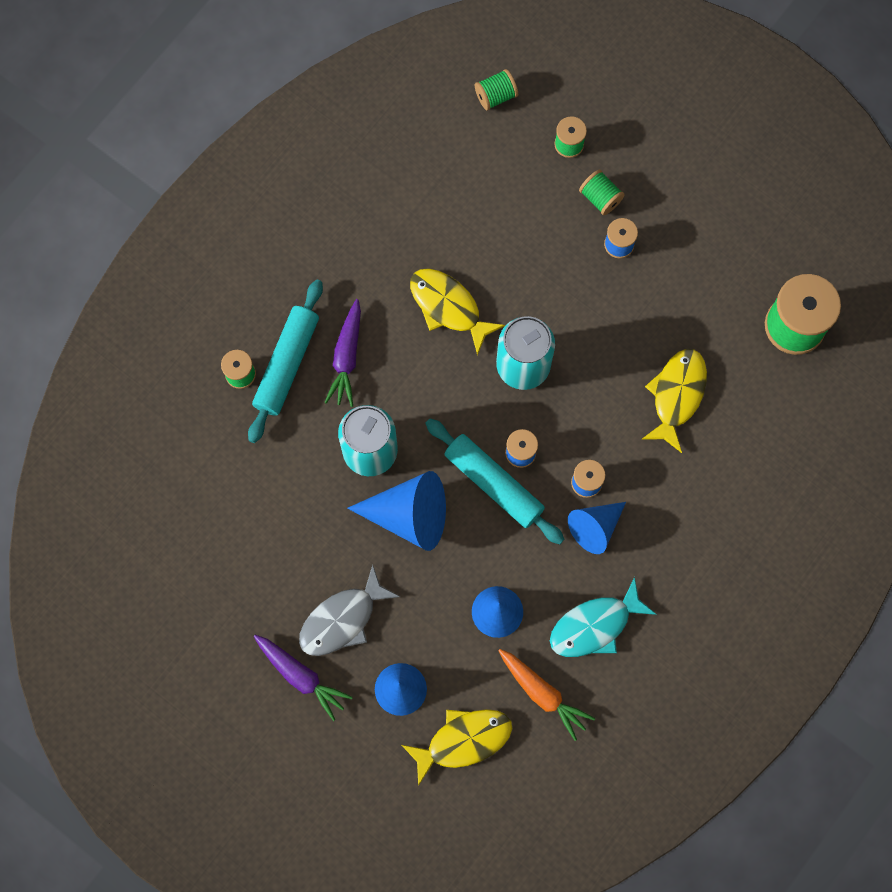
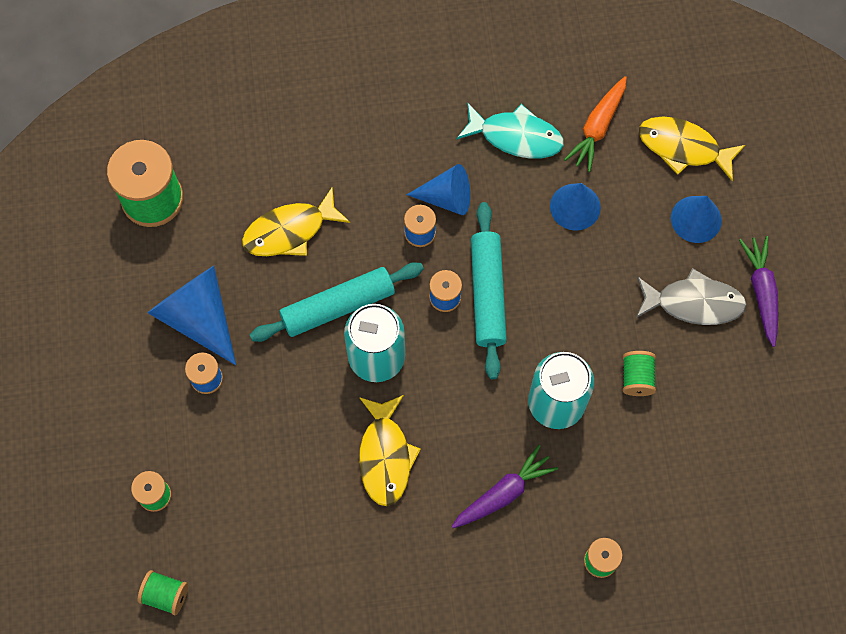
camera: 135 degrees left, 5 degrees down
(287, 364) = (556, 532): turquoise rolling pin -> turquoise rolling pin (338, 306)
(409, 515) = (572, 329): blue cone -> blue cone (198, 316)
(542, 693) = (597, 127): orange carrot -> orange carrot turned 150 degrees counterclockwise
(600, 198) = (180, 428): green spool -> green spool (636, 378)

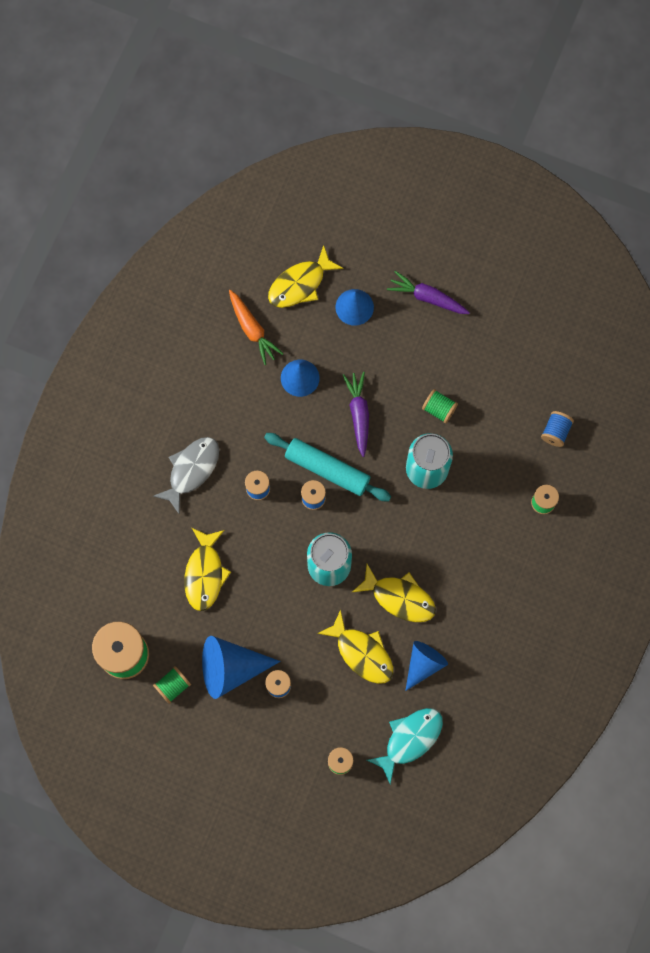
camera: 60 degrees left, 5 degrees up
(165, 595) = (411, 789): green spool -> green spool (173, 686)
(296, 449) = (362, 653): none -> yellow fish
(338, 306) = (278, 571): turquoise rolling pin -> none
(447, 198) = (243, 456): blue cone -> blue cone (423, 664)
(503, 493) = (466, 536): purple carrot -> purple carrot (359, 414)
(516, 136) = (226, 386): turquoise fish -> turquoise fish (410, 739)
(694, 303) = (410, 343): grey fish -> grey fish (191, 470)
(696, 528) = (555, 432): none -> blue spool

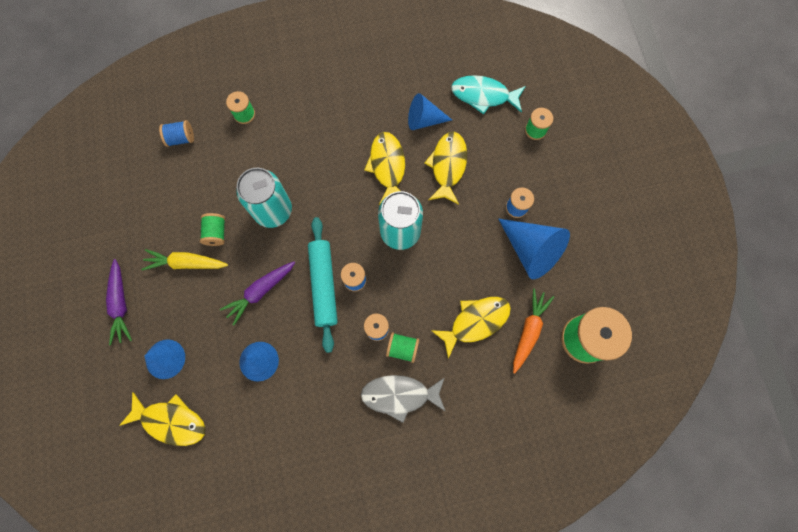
camera: 125 degrees left, 0 degrees up
(173, 686) = (577, 284): green spool -> green spool (402, 348)
(252, 329) = (240, 433): orange carrot -> orange carrot (528, 331)
(428, 369) = (186, 263): none -> yellow carrot

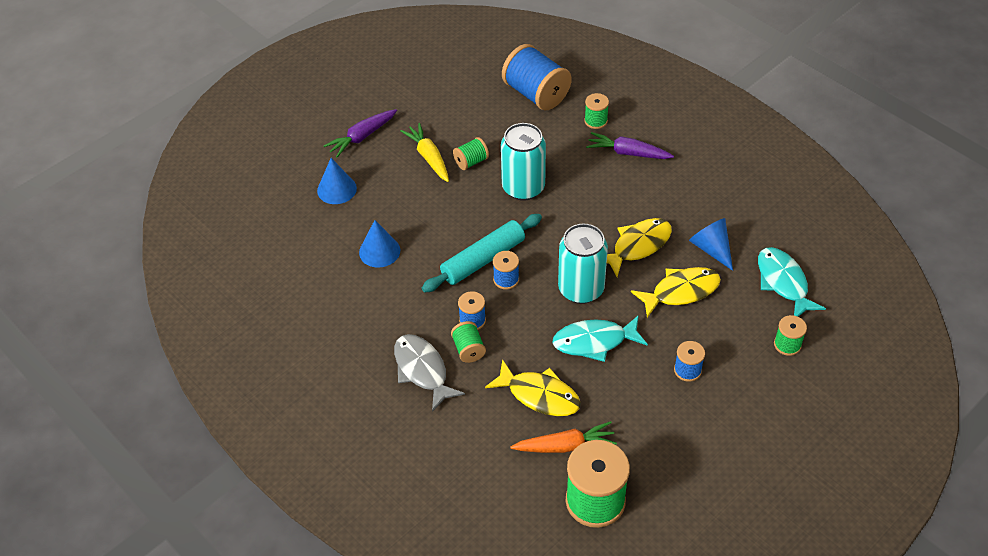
camera: 60 degrees right, 25 degrees down
(171, 421) = (287, 221): yellow fish -> none
(181, 138) = (536, 94): blue spool -> blue spool, size x2.01
(260, 291) = (442, 219): purple carrot -> purple carrot (628, 153)
(453, 253) = (594, 342): none -> turquoise fish
(531, 250) = (652, 406): blue cone -> none

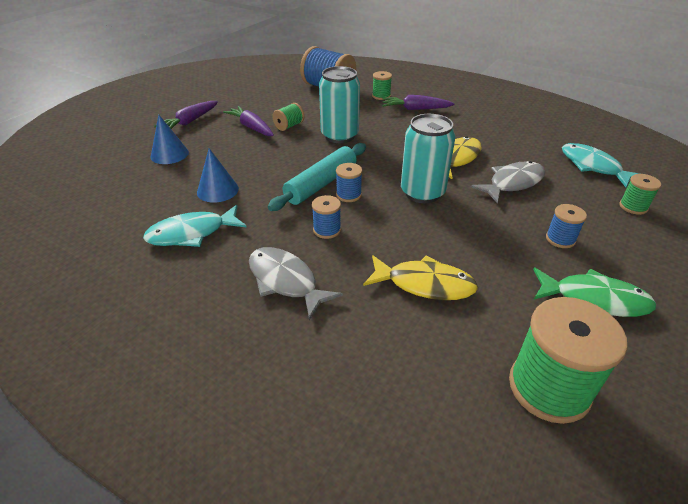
camera: 15 degrees left, 10 degrees down
(429, 157) = (251, 127): yellow carrot -> purple carrot
(468, 349) = (331, 254): green spool -> none
(565, 446) = (478, 330): orange carrot -> none
(594, 342) = (456, 230): turquoise fish -> turquoise fish (192, 233)
(679, 437) = (594, 299): none -> green fish
(681, 291) = (512, 183): yellow fish -> grey fish
(711, 249) = (518, 153): blue cone -> none

